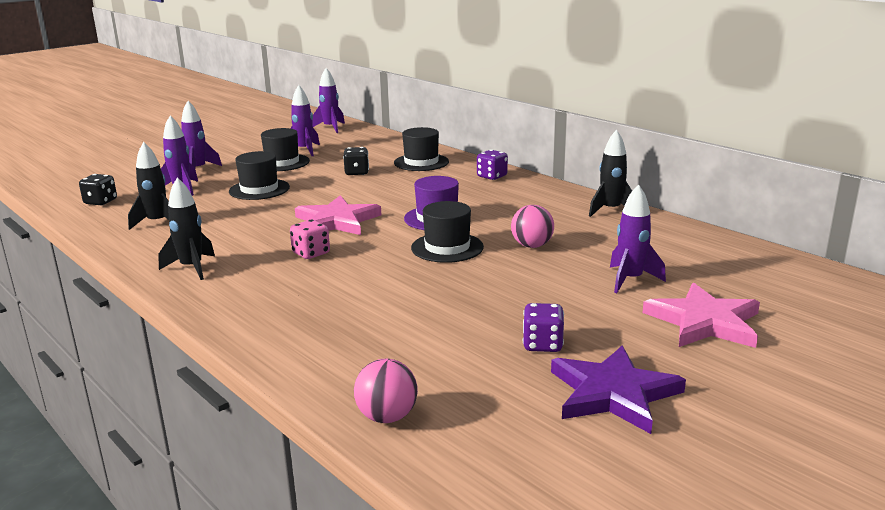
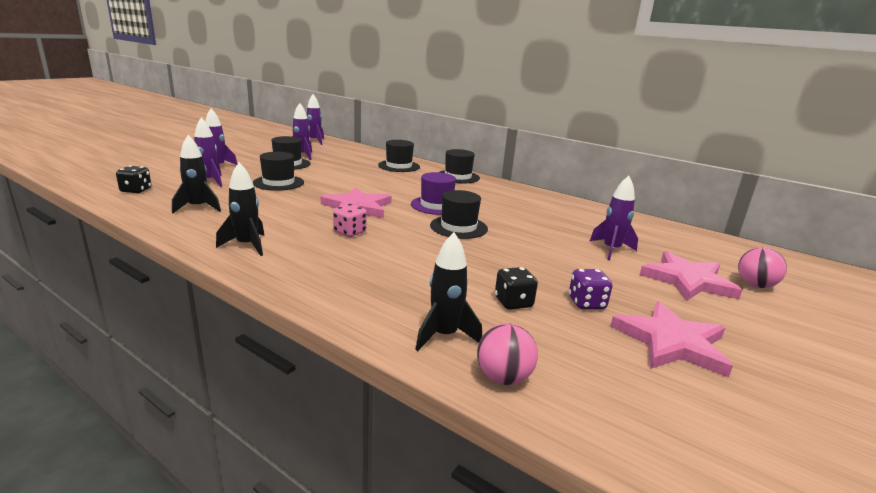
camera: 15 degrees left, 0 degrees up
(357, 172) = (353, 172): black dice -> black dice (513, 302)
(492, 176) = (458, 177): purple dice -> black hat
(532, 246) = (522, 225): pink ball -> pink ball (755, 285)
(610, 210) = (558, 201): black rocket -> black rocket (444, 336)
(613, 393) = (671, 342): purple star -> pink star

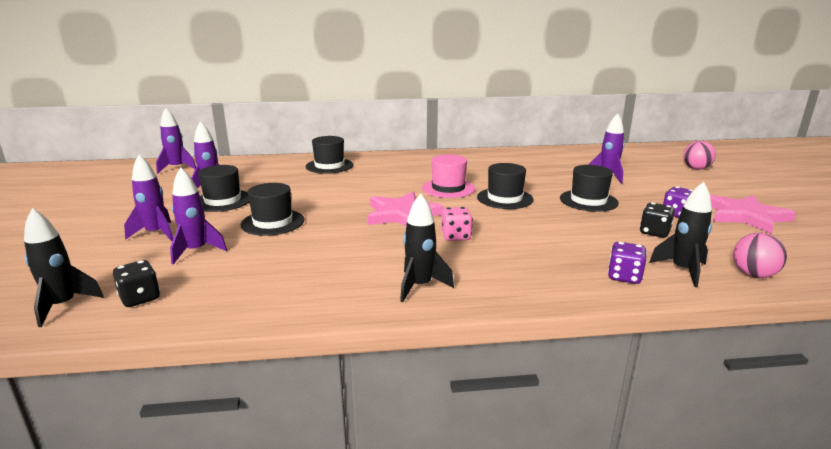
camera: 40 degrees left, 0 degrees up
(198, 208) = (272, 280): black rocket -> black rocket (63, 306)
(382, 311) = (624, 277): none -> purple dice
(436, 205) = (448, 188): purple hat -> pink hat
(458, 177) = (397, 159): black hat -> black hat (588, 201)
(688, 280) = (673, 179): pink star -> none

